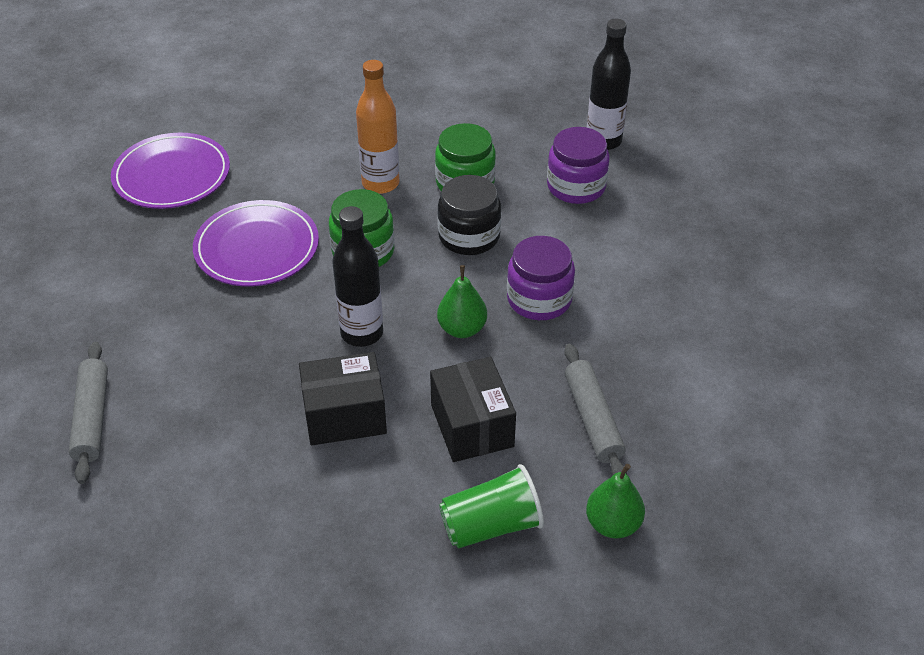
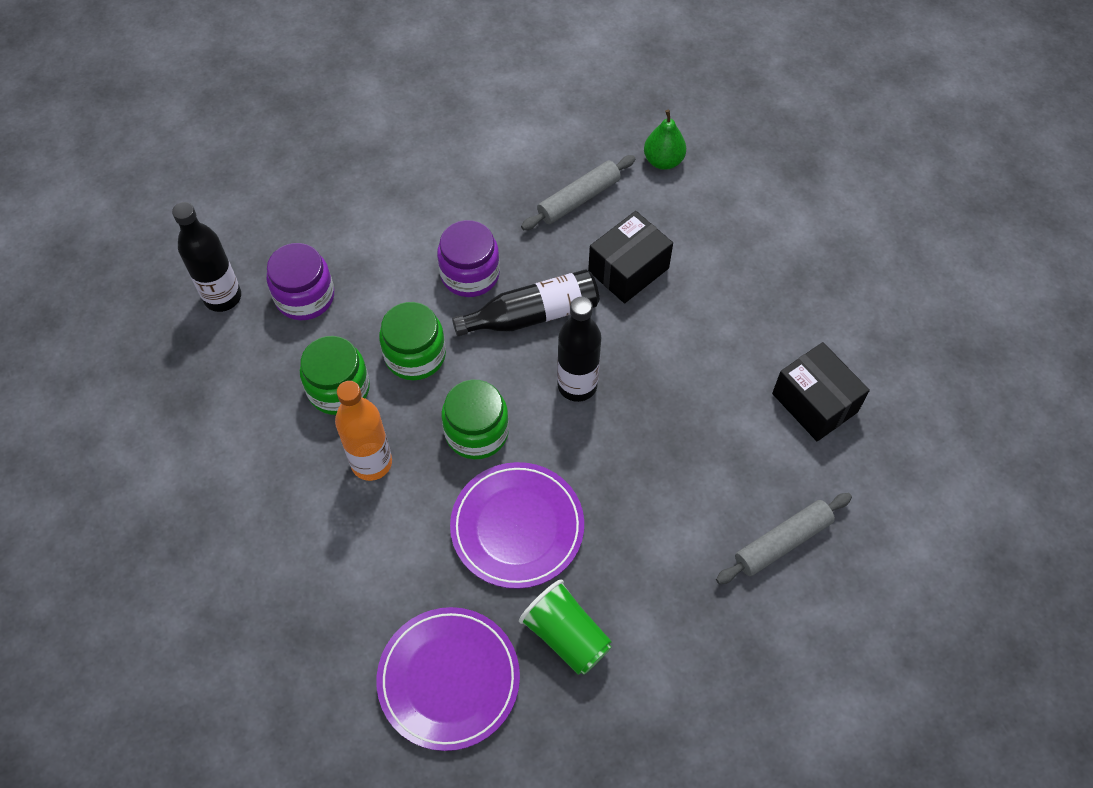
camera: 115 degrees left, 15 degrees up
(344, 415) = (668, 357): black box -> black box (814, 403)
(462, 329) = (533, 315): green pear -> black bottle
(469, 236) = (415, 355): black jar -> green jar
(491, 525) = (706, 226): green cup -> green cup (566, 635)

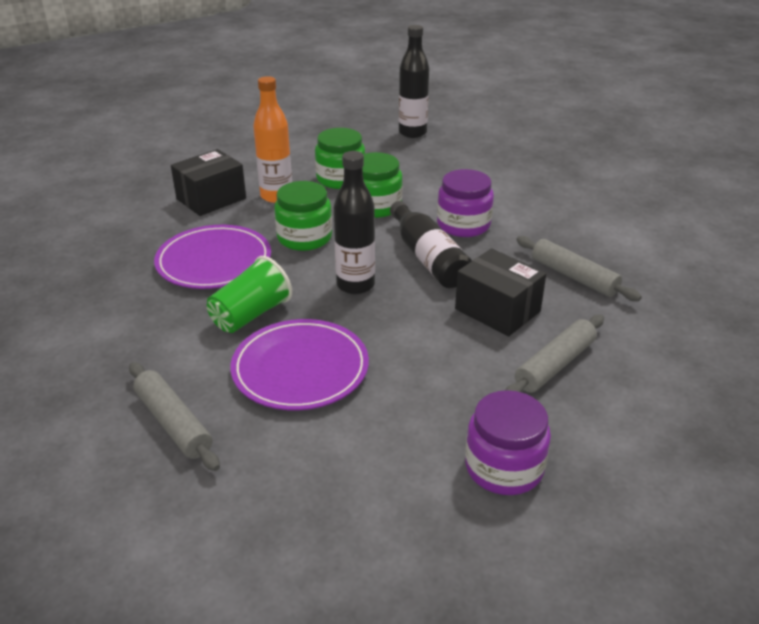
camera: 85 degrees right, 25 degrees down
(305, 297) = (420, 160): purple jar -> purple jar (504, 467)
(449, 679) = (91, 239): purple plate -> purple plate (300, 369)
(566, 635) = (110, 290): green cup -> green cup (251, 315)
(663, 161) = (654, 329): green pear -> none
(708, 242) = (554, 365): none -> grey rolling pin
(814, 403) = (350, 452): black box -> black box (211, 199)

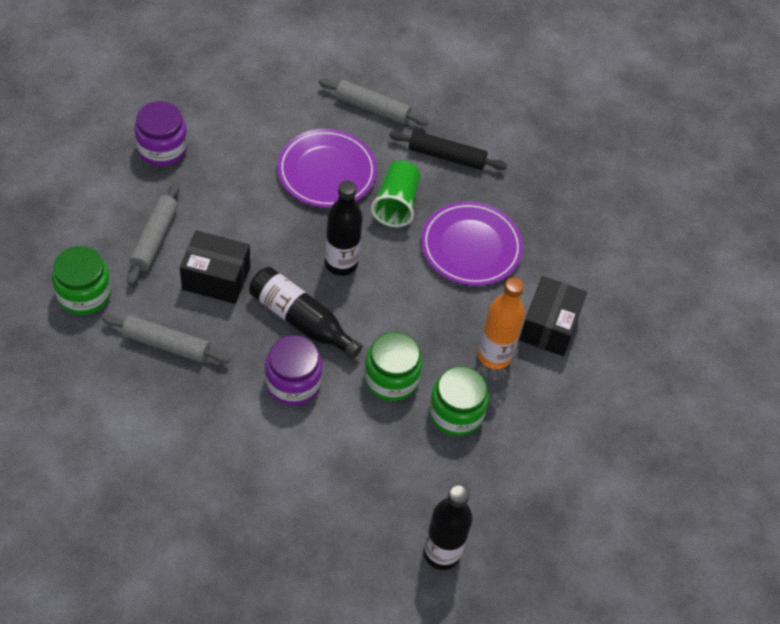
camera: 145 degrees right, 20 degrees up
(146, 340) = (446, 156): none -> black rolling pin
(304, 237) = (422, 305): green jar -> green jar (84, 294)

